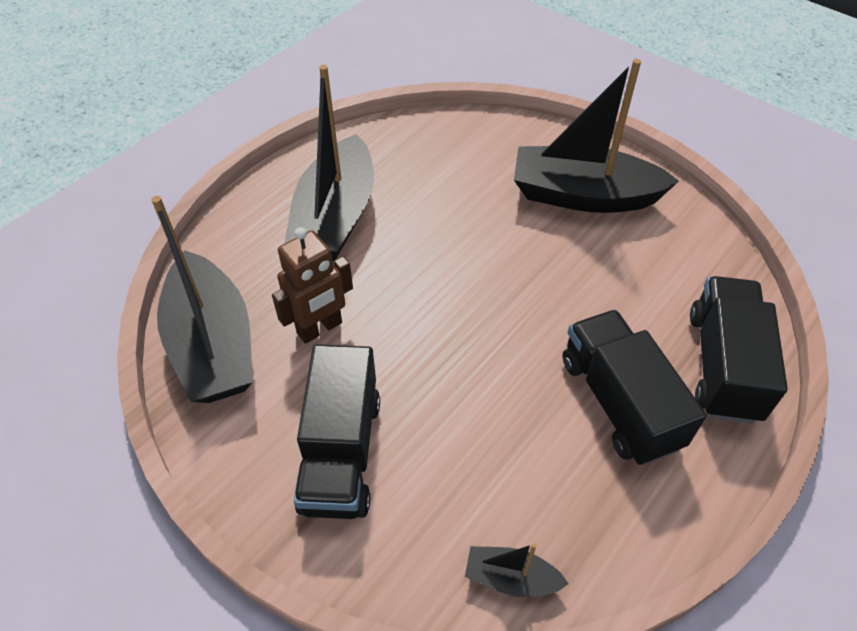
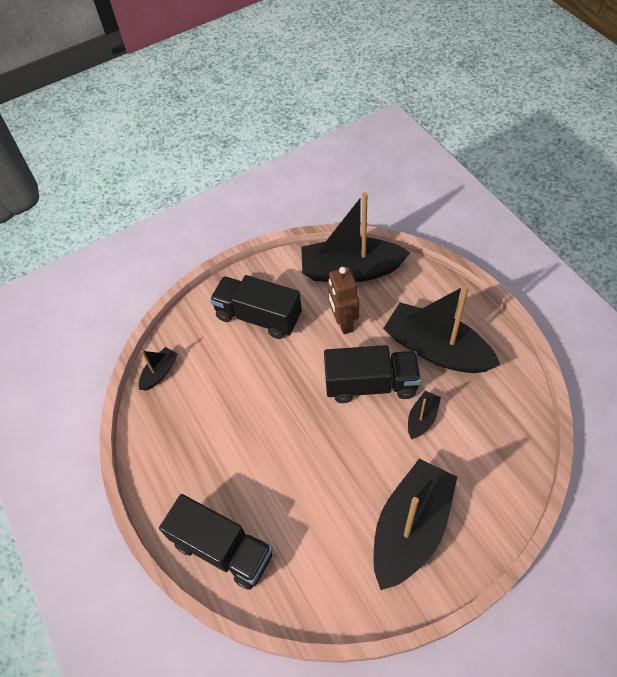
camera: 115 degrees right, 5 degrees up
(443, 211) = (422, 418): none -> black boat
(619, 402) = (226, 468): black truck -> black truck (371, 384)

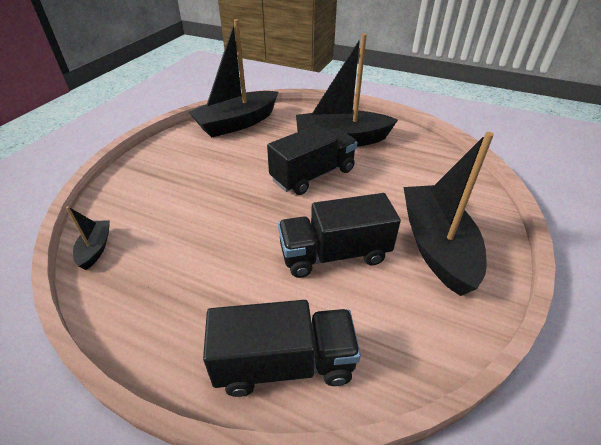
camera: 40 degrees left, 15 degrees down
(258, 316) = (178, 172): black truck -> black truck (334, 254)
(343, 322) = (257, 150): brown robot -> none
(422, 418) = (371, 178): black boat -> none

